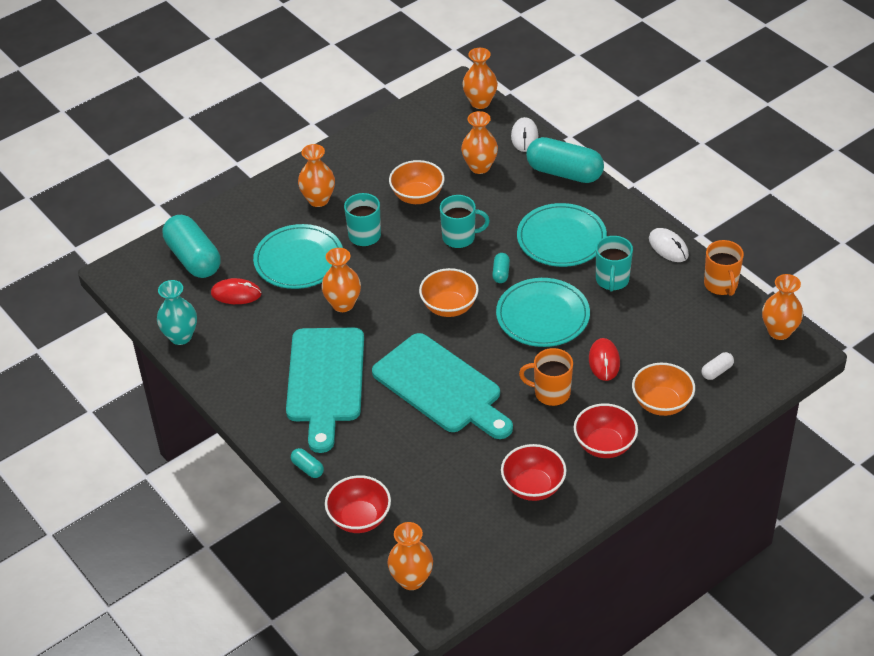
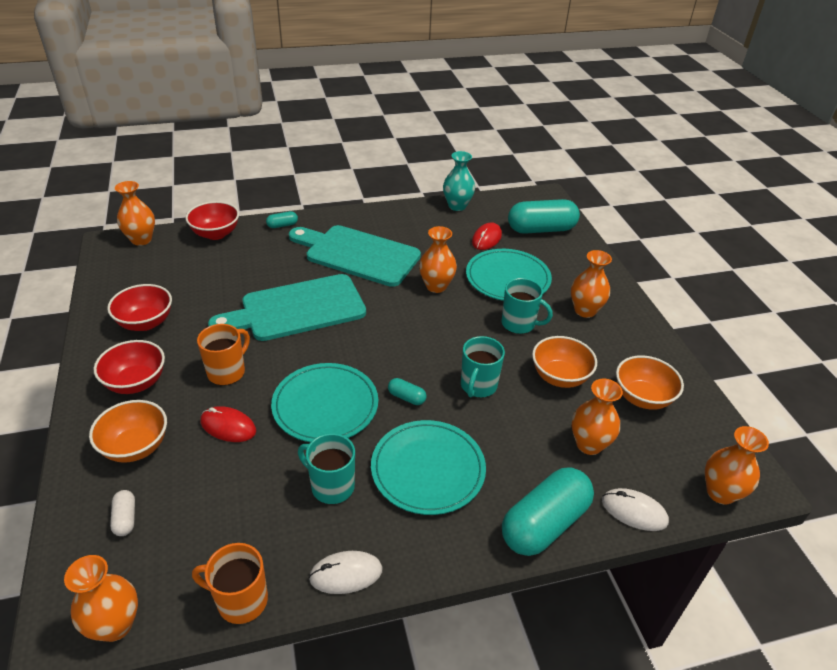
camera: 110 degrees right, 5 degrees down
(449, 307) = (387, 346): orange bowl -> orange bowl (642, 397)

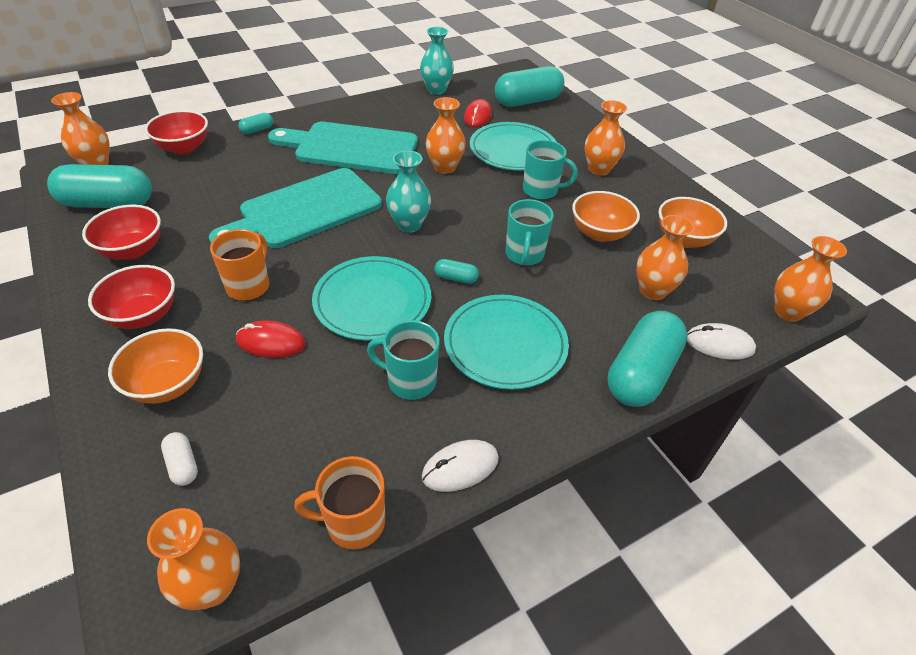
camera: 15 degrees left, 5 degrees up
(140, 277) = (108, 203): none -> turquoise capsule
(383, 338) = (409, 225): none -> turquoise vase

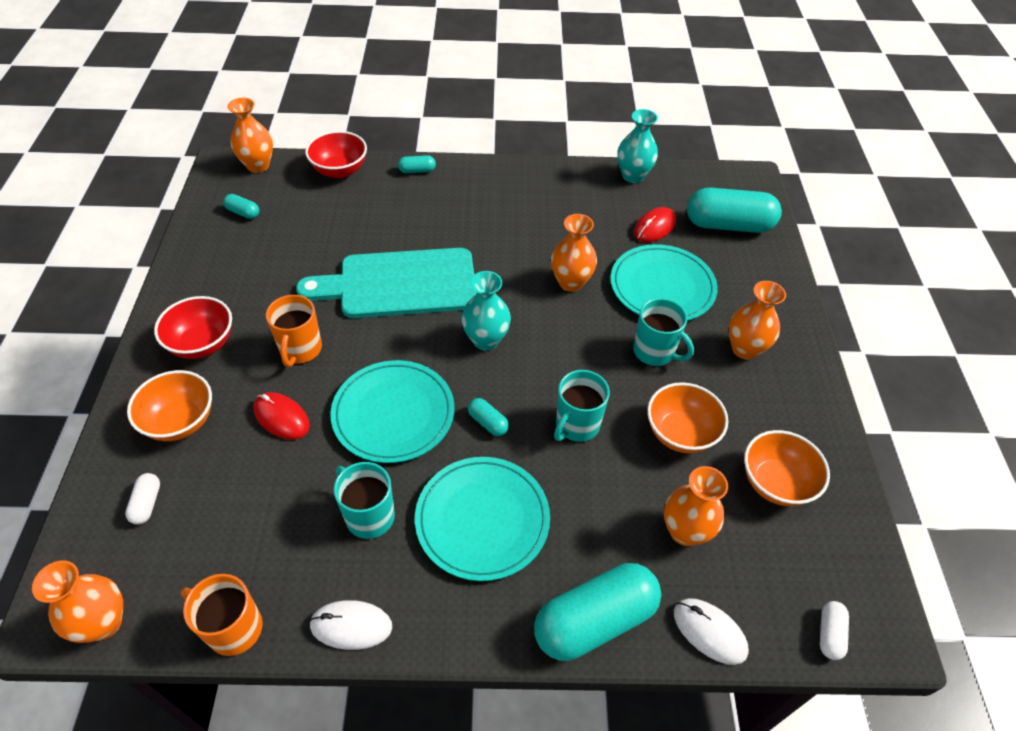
camera: 30 degrees right, 5 degrees up
(108, 203) = (243, 213): turquoise capsule -> turquoise capsule, size x0.43
(132, 250) = (233, 271): red bowl -> none
(249, 286) = (300, 350): orange mug -> orange mug turned 135 degrees clockwise
(351, 148) = (491, 224): turquoise cutting board -> none
(788, 311) = (829, 634): orange vase -> white capsule

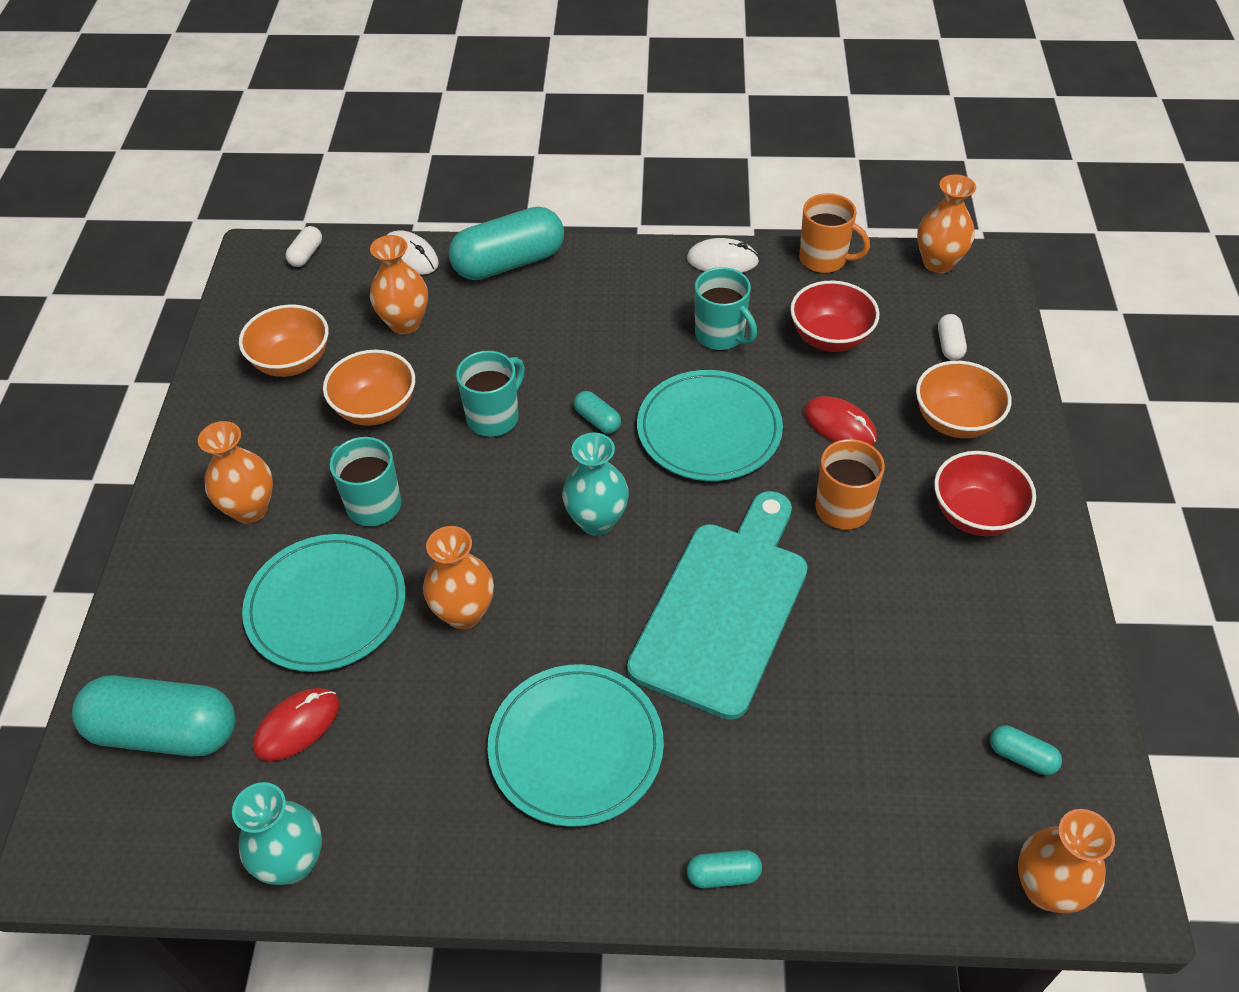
camera: 175 degrees left, 0 degrees up
(340, 170) = (878, 874): red bowl -> red bowl (830, 338)
(400, 284) = (724, 609): turquoise cutting board -> turquoise cutting board turned 60 degrees counterclockwise
(482, 519) = (606, 332): turquoise plate -> turquoise plate (576, 747)

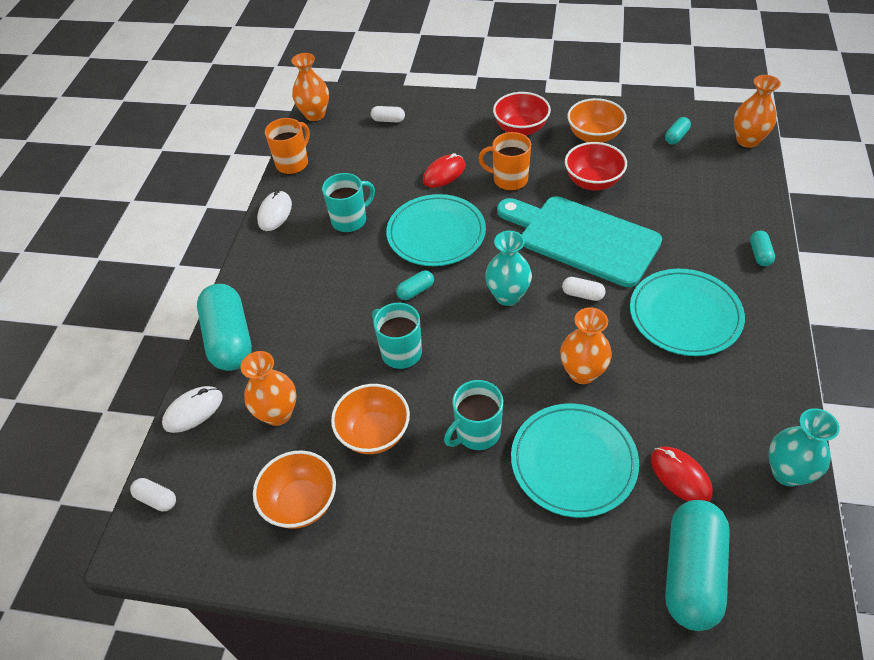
camera: 80 degrees left, 0 degrees up
(250, 509) = (470, 526): orange vase -> none
(607, 611) = (582, 294): none -> white capsule
(830, 338) = (367, 169): red bowl -> red bowl (593, 182)
(955, 421) = (450, 126): orange bowl -> orange bowl (594, 136)

